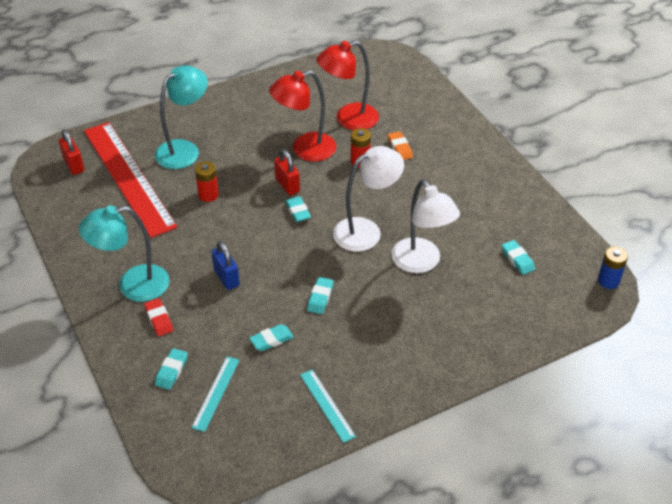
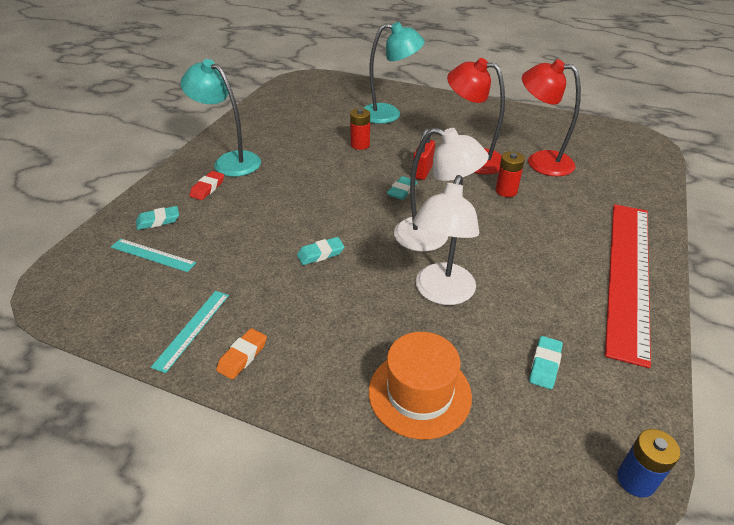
camera: 50 degrees right, 5 degrees down
(74, 165) = (314, 88): red padlock -> none
(128, 177) = (331, 109): red ruler -> red ruler (628, 274)
(216, 393) = (153, 255): turquoise ruler -> turquoise ruler turned 45 degrees clockwise
(226, 278) = (285, 195): blue padlock -> none
(271, 340) = (241, 253): turquoise eraser -> none
(400, 148) = (557, 203): orange eraser -> orange eraser (242, 356)
(486, 325) = (419, 393): none -> orange hat

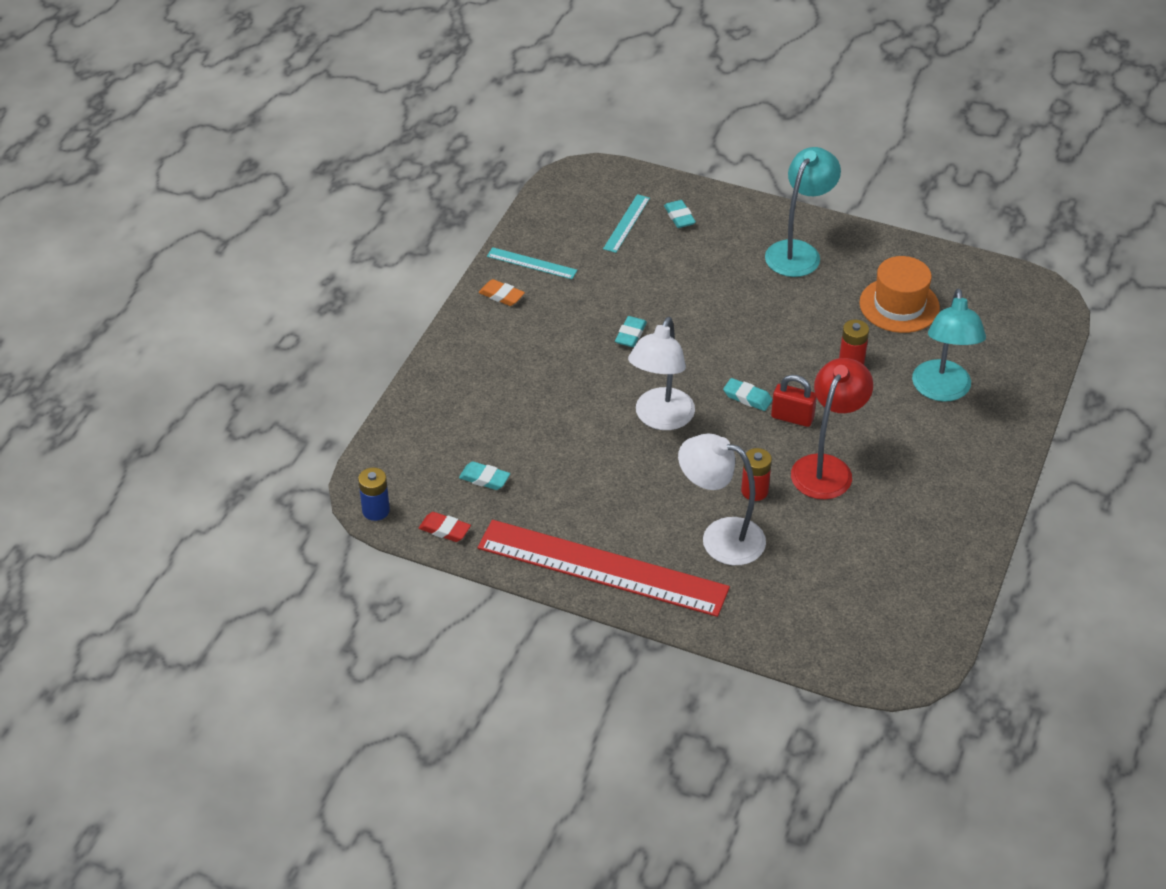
camera: 90 degrees right, 5 degrees up
(207, 188) = (740, 242): red eraser -> red eraser (444, 530)
(320, 254) = (630, 334): turquoise eraser -> turquoise eraser turned 45 degrees clockwise
(419, 393) = (459, 398): orange hat -> orange hat (899, 305)
(441, 293) = (574, 419): white lamp -> white lamp (720, 537)
(540, 161) = (829, 536): red lamp -> none

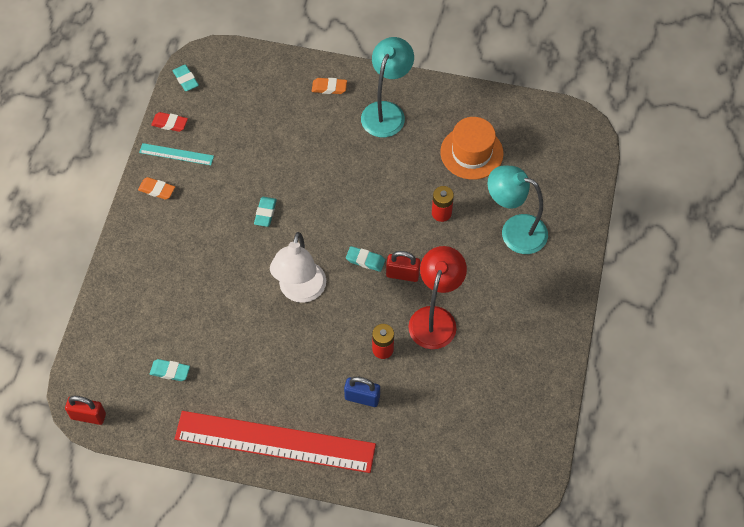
camera: 10 degrees left, 15 degrees up
(376, 510) = (88, 416): blue battery -> red padlock
(444, 530) = (146, 426): red eraser -> red eraser (170, 123)
(626, 223) = (246, 103): turquoise ruler -> none
(679, 217) = (288, 91): turquoise eraser -> turquoise eraser (186, 79)
(720, 537) = (362, 398): white lamp -> blue padlock
(731, 220) = (329, 88): none -> orange eraser
(942, 391) = (514, 230): turquoise lamp -> turquoise lamp turned 120 degrees clockwise

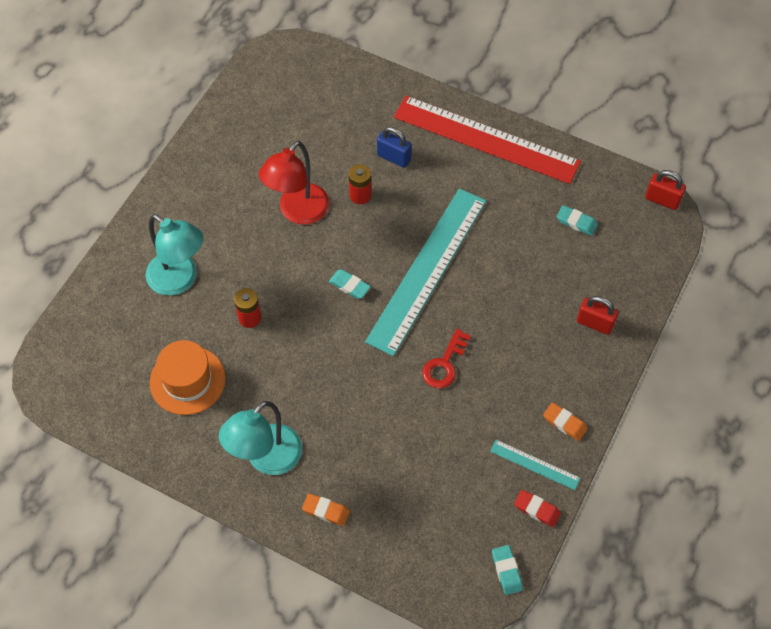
camera: 165 degrees left, 0 degrees up
(265, 213) = (444, 364): turquoise eraser -> red key
(300, 291) = (427, 270): white lamp -> turquoise ruler
(402, 274) = (315, 262): red padlock -> red padlock (595, 323)

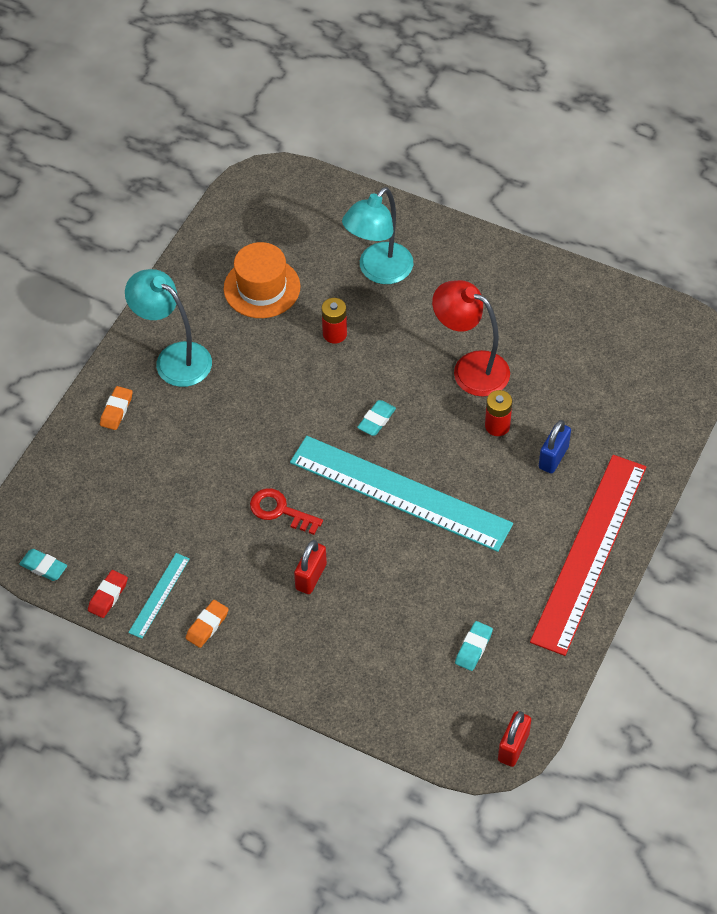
camera: 90 degrees right, 5 degrees down
(506, 571) = (43, 567): turquoise eraser -> turquoise eraser turned 45 degrees clockwise
(595, 323) = (333, 661): red padlock -> red padlock (311, 577)

